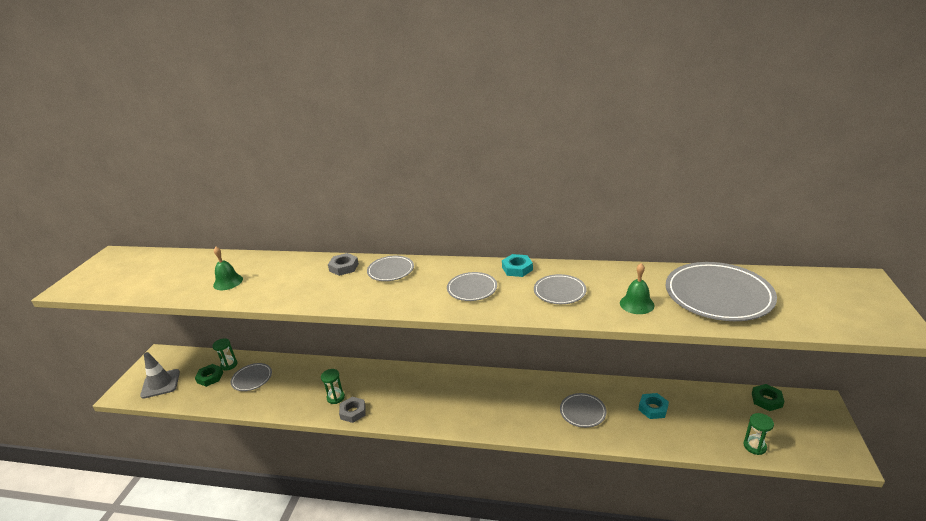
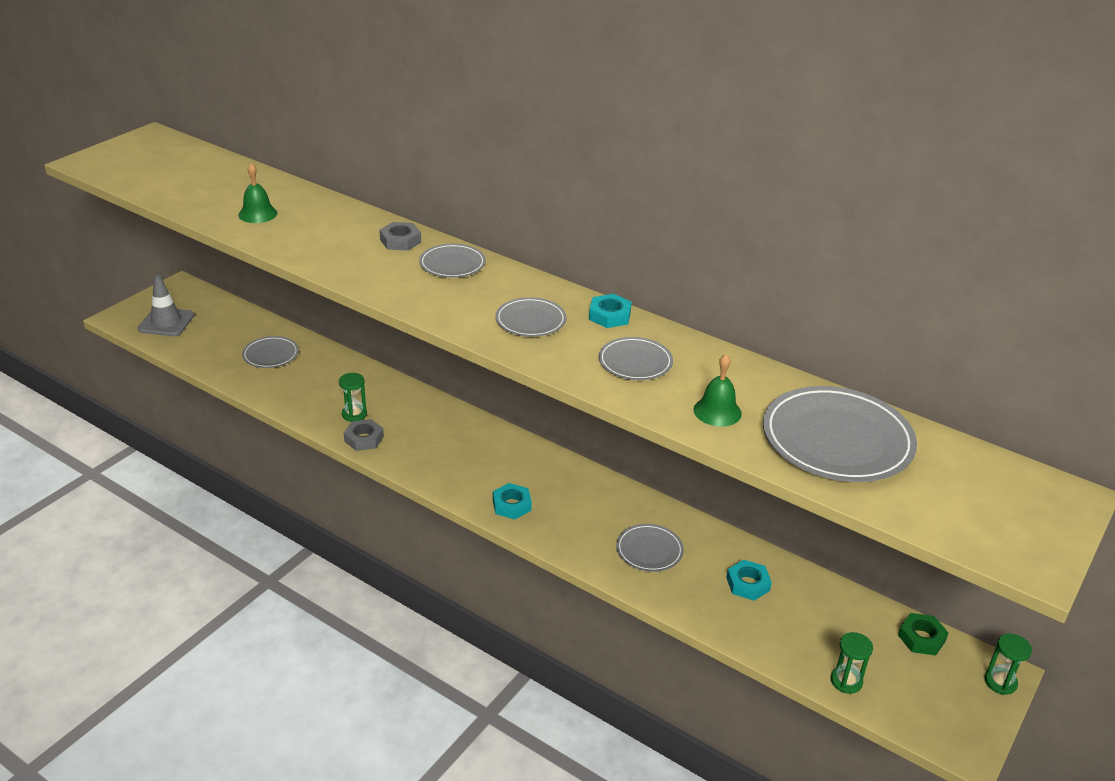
camera: 20 degrees right, 5 degrees up
(210, 377) = (224, 335): green nut -> none
(229, 365) = (253, 328): green hourglass -> green hourglass (1000, 682)
(479, 417) = (512, 505): none -> turquoise nut

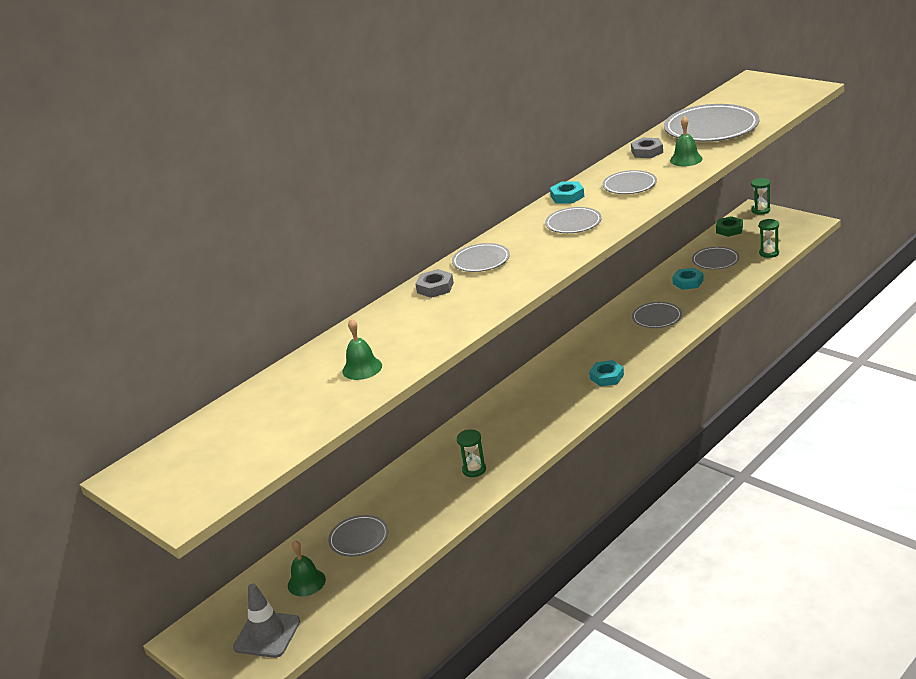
camera: 75 degrees left, 5 degrees down
(222, 334) = (306, 582): none -> green bell
(364, 439) = (512, 460): grey nut -> grey nut (647, 152)
(815, 616) = (715, 260): none -> grey plate

